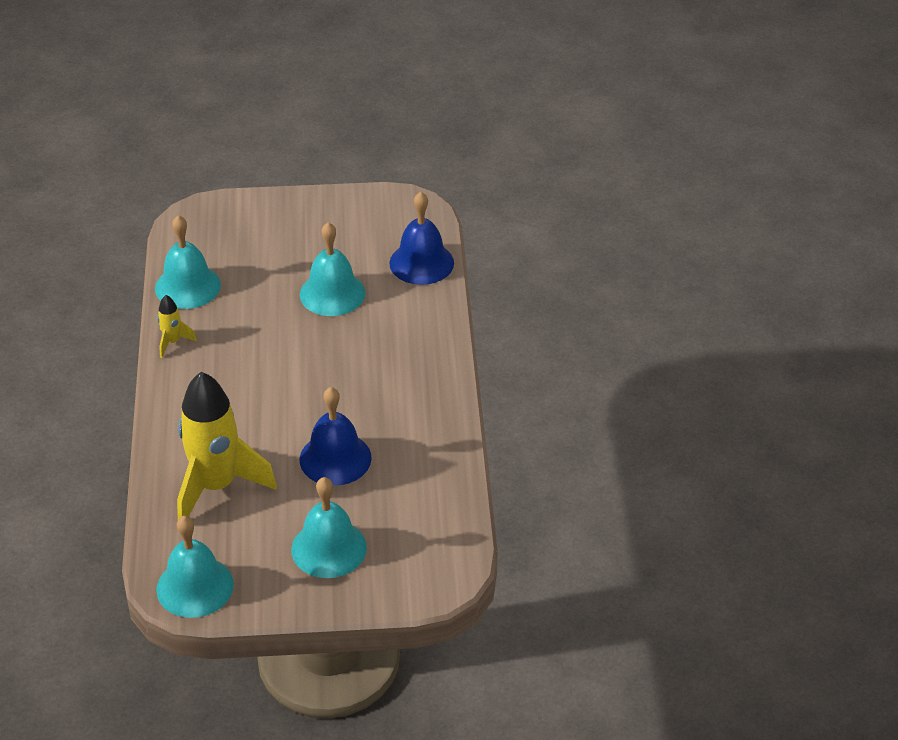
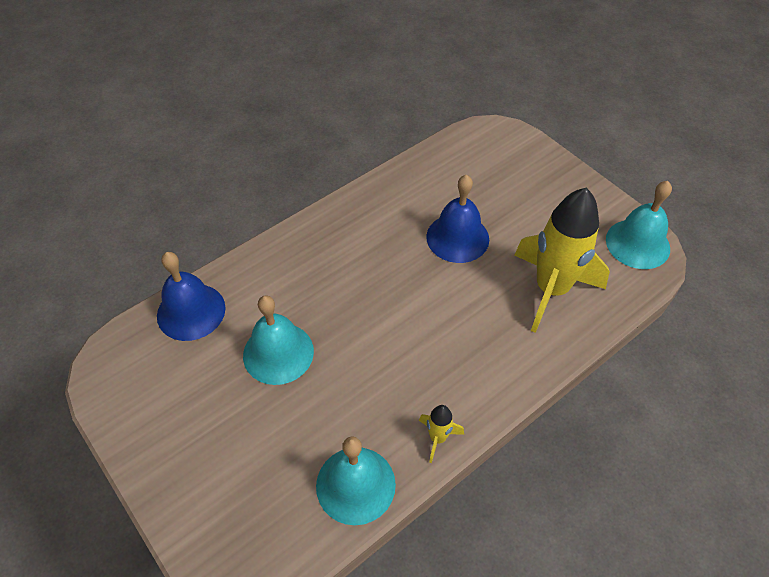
camera: 125 degrees left, 10 degrees up
(329, 548) = (534, 195): turquoise bell -> none

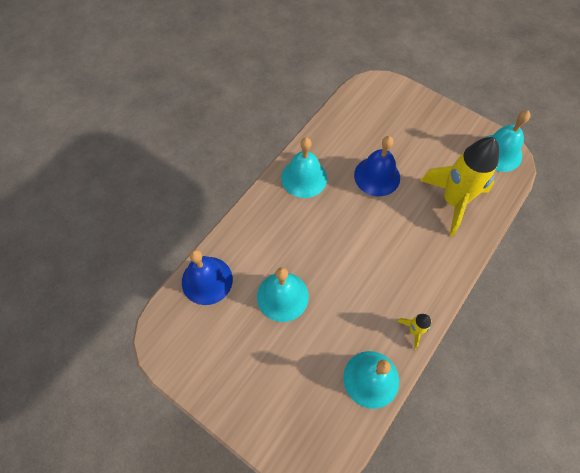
camera: 15 degrees left, 10 degrees up
(361, 220) = (304, 178): none -> turquoise bell

